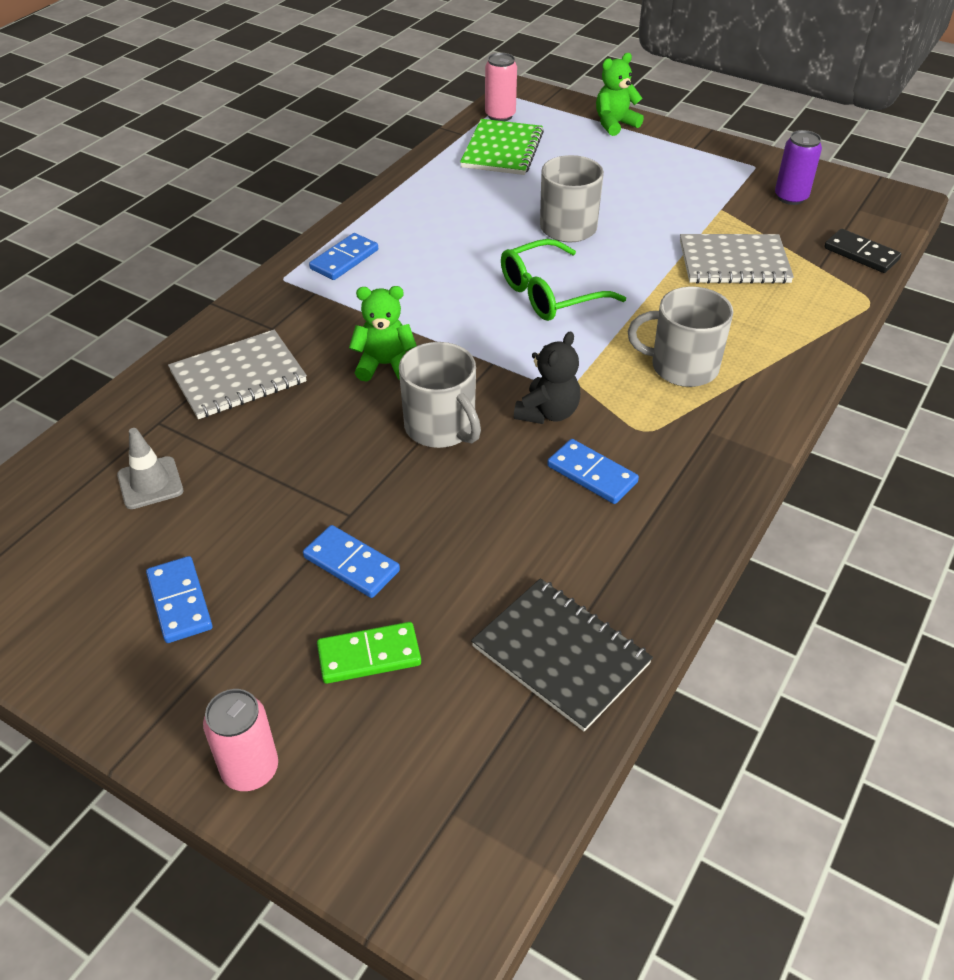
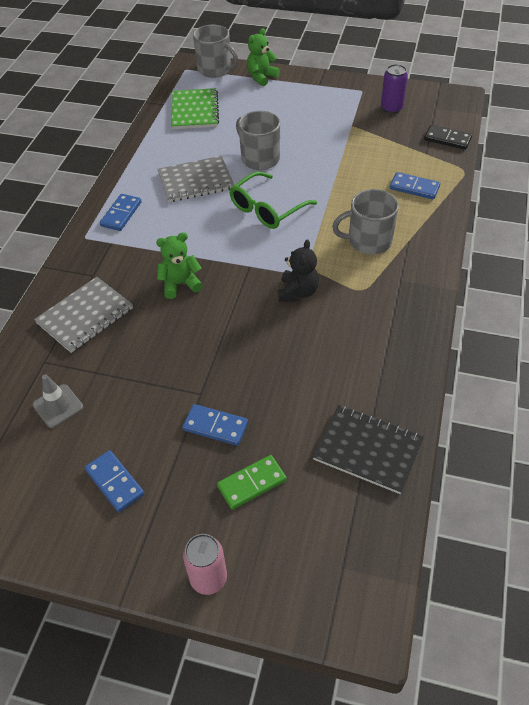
camera: 15 degrees left, 5 degrees up
(441, 427) = (234, 319): grey mug -> grey mug (215, 69)
(500, 115) = (183, 85): pink can -> none
(592, 474) = (341, 327): blue domino -> blue domino (414, 188)
(734, 262) = (373, 161): grey notebook -> grey notebook (196, 181)

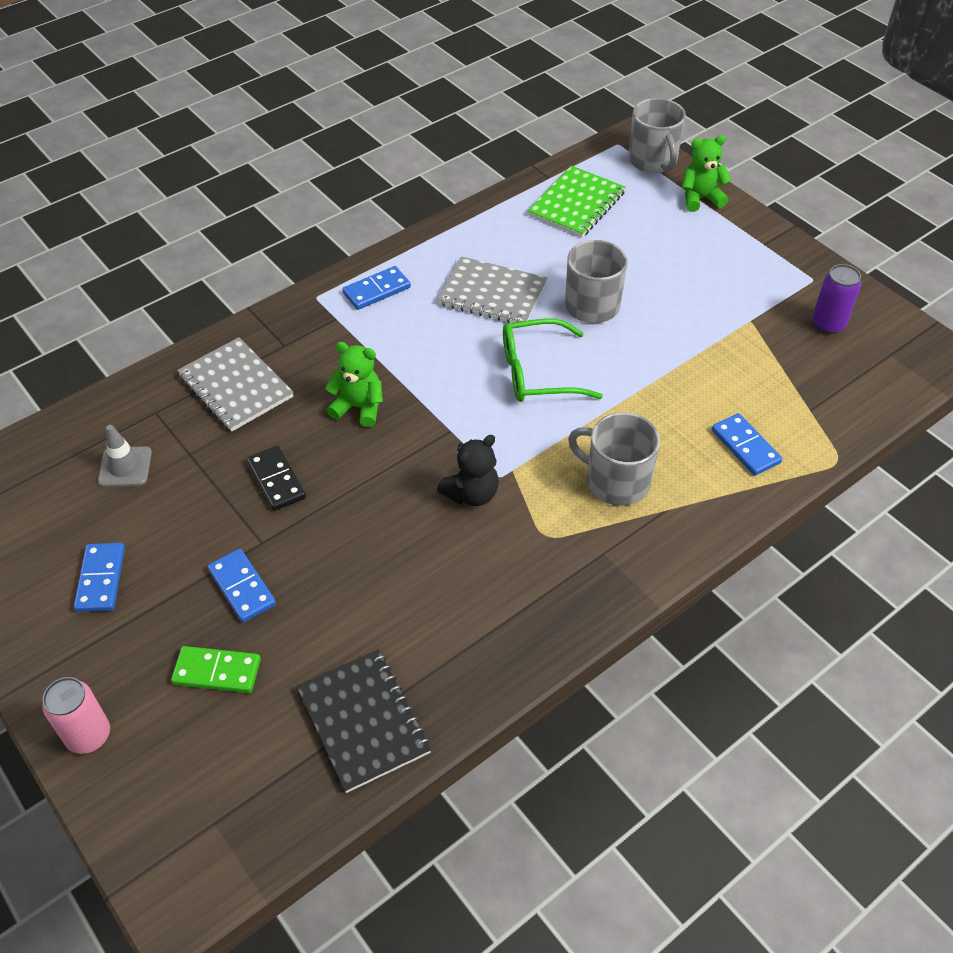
camera: 35 degrees right, 0 degrees up
(85, 316) = (235, 386): grey notebook -> grey notebook turned 60 degrees clockwise
(447, 139) = (861, 406): black domino -> black domino (276, 480)

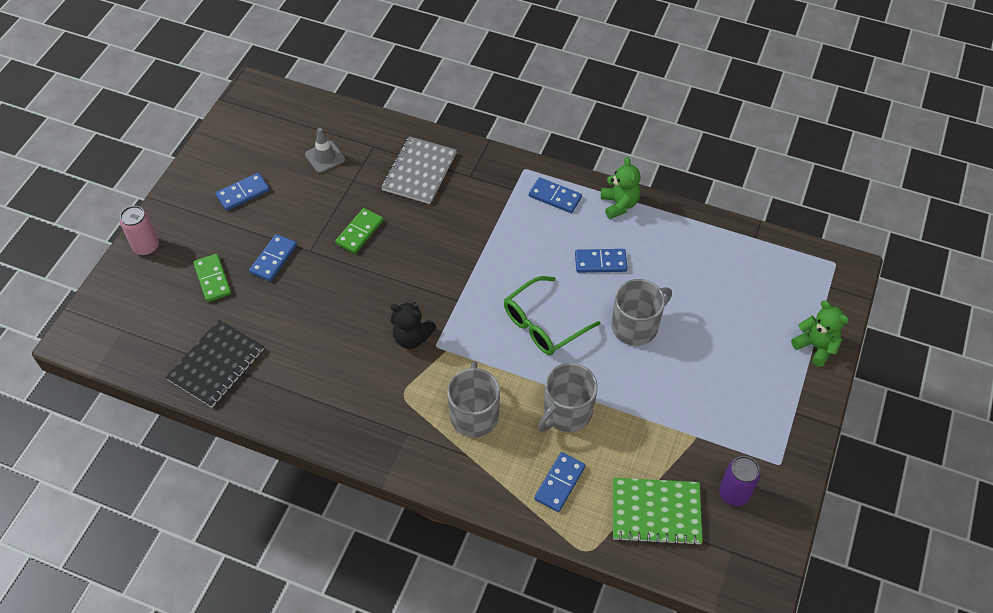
camera: 60 degrees right, 5 degrees up
(276, 480) = (360, 232): black domino -> green domino
(359, 407) = (444, 242): green teddy bear -> green teddy bear (619, 204)
(492, 294) = (600, 262): grey notebook -> blue domino
(537, 372) = (543, 324): green glasses -> green glasses turned 90 degrees counterclockwise
(576, 204) = (739, 268): green notebook -> green notebook (656, 512)
(653, 161) = (835, 295): grey mug -> grey mug (566, 412)

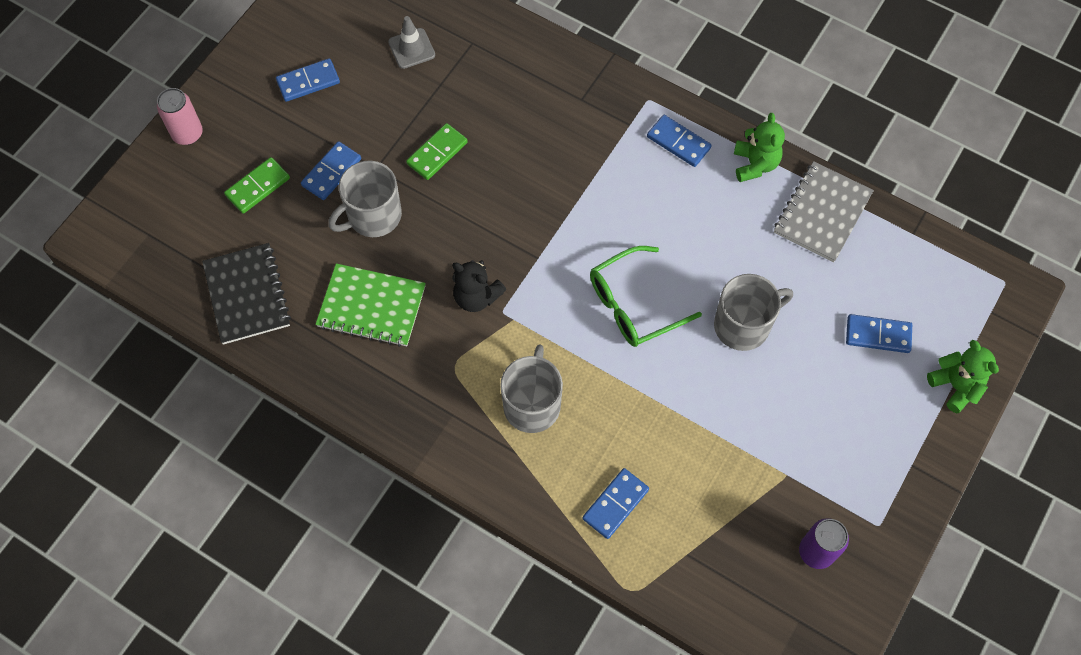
camera: 10 degrees right, 10 degrees up
(213, 279) = (258, 187): green domino -> green domino turned 60 degrees clockwise
(216, 365) = (247, 295): black notebook -> black notebook turned 60 degrees counterclockwise
(419, 172) = (521, 84): grey notebook -> grey notebook (822, 213)
(566, 412) = (640, 419): grey mug -> grey mug (373, 216)
(600, 262) = (717, 236): blue domino -> blue domino (878, 335)
(656, 512) = (720, 559): green notebook -> green notebook (371, 307)

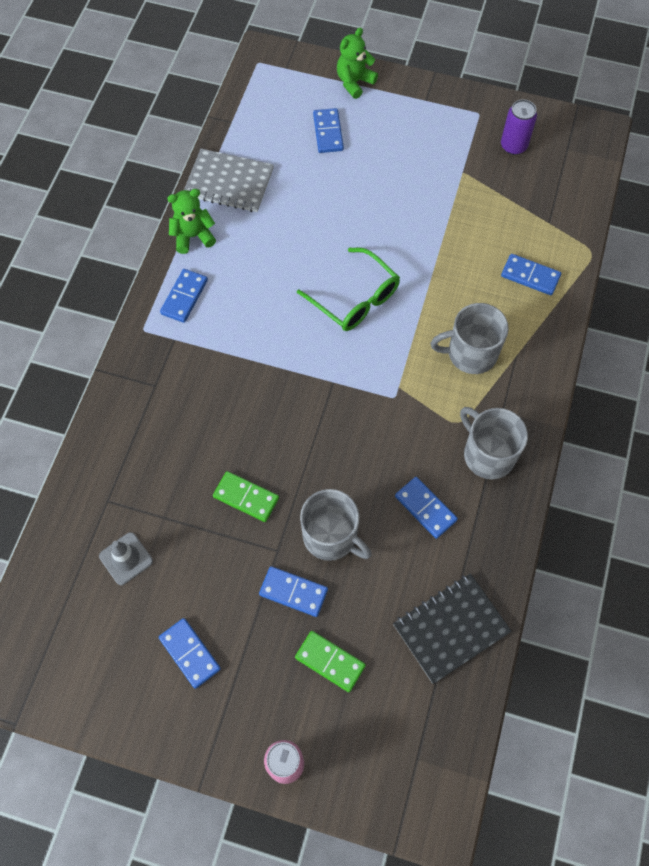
camera: 105 degrees left, 0 degrees up
(371, 307) = (425, 508): green notebook -> blue domino
(476, 297) = (387, 422): black teddy bear -> none
(743, 325) = (348, 219): grey mug -> grey mug (488, 454)

